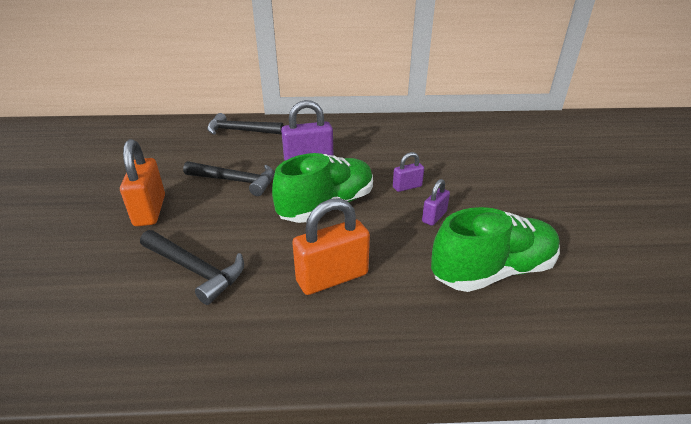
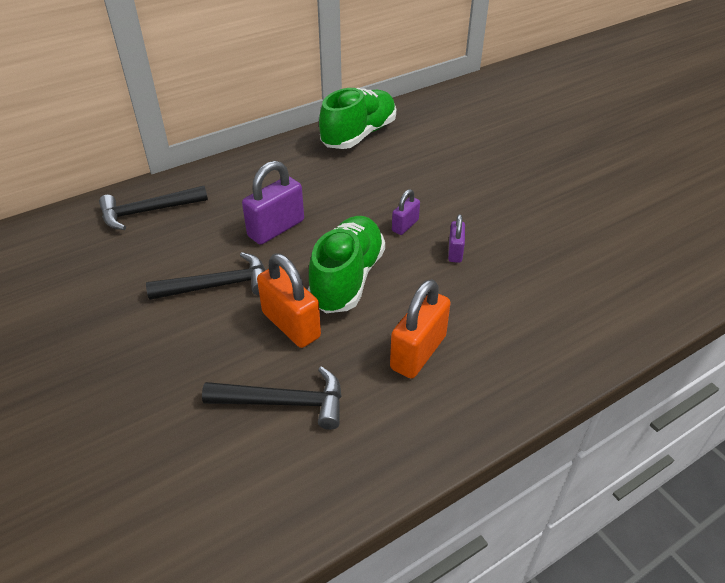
camera: 30 degrees left, 10 degrees up
(150, 210) = (157, 361): orange padlock -> orange padlock (291, 325)
(492, 271) = (538, 289): green shoe -> green shoe (359, 135)

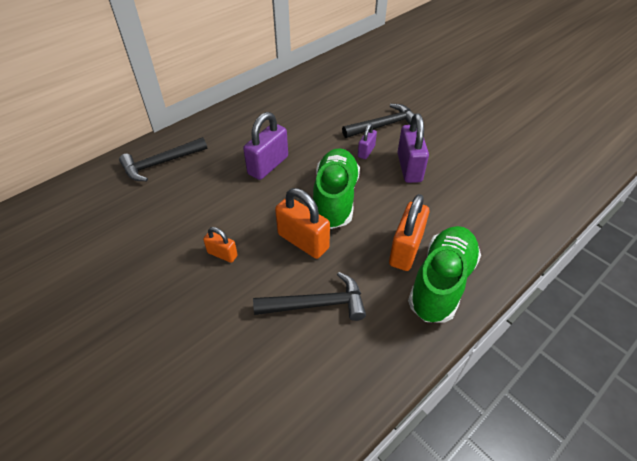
camera: 10 degrees left, 5 degrees up
(188, 327) = (222, 254): none -> orange padlock
(218, 285) = (236, 217): black hammer -> black hammer (384, 125)
(359, 135) = (309, 83): green shoe -> green shoe (441, 282)
(455, 252) = (409, 167): purple padlock -> purple padlock, size x1.80

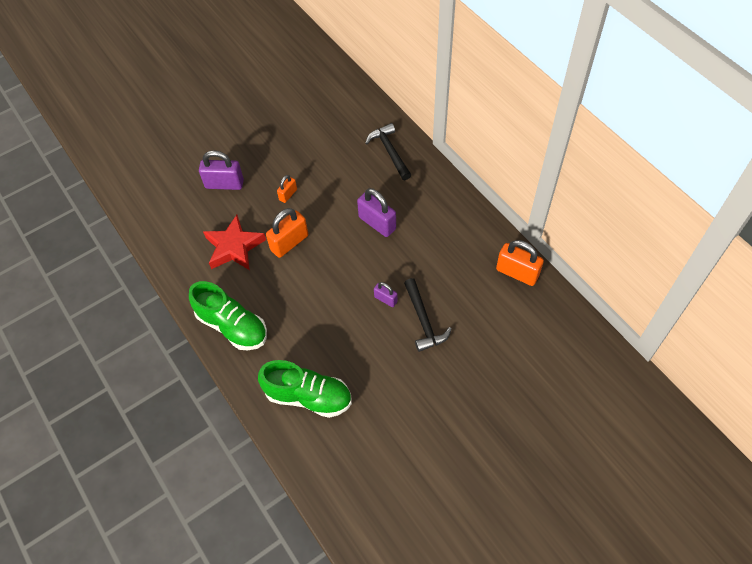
camera: 100 degrees right, 10 degrees up
(317, 304) = (234, 247): black hammer -> red star
(335, 198) = (329, 268): green shoe -> green shoe (308, 396)
(405, 250) = (267, 309): orange padlock -> orange padlock (517, 273)
(409, 167) = (358, 331): purple padlock -> purple padlock (224, 184)

